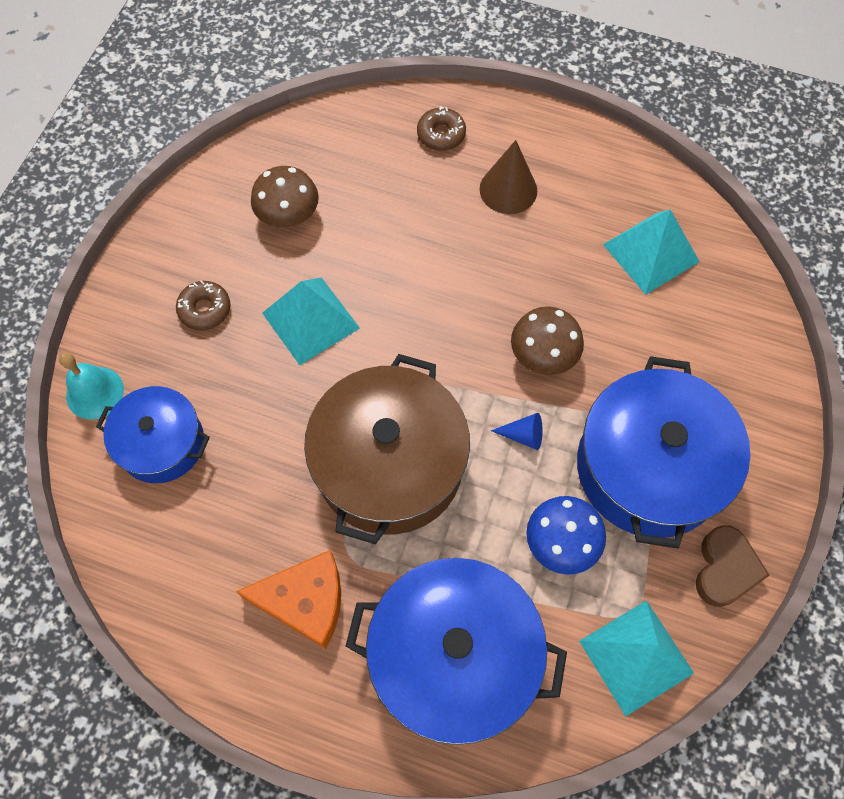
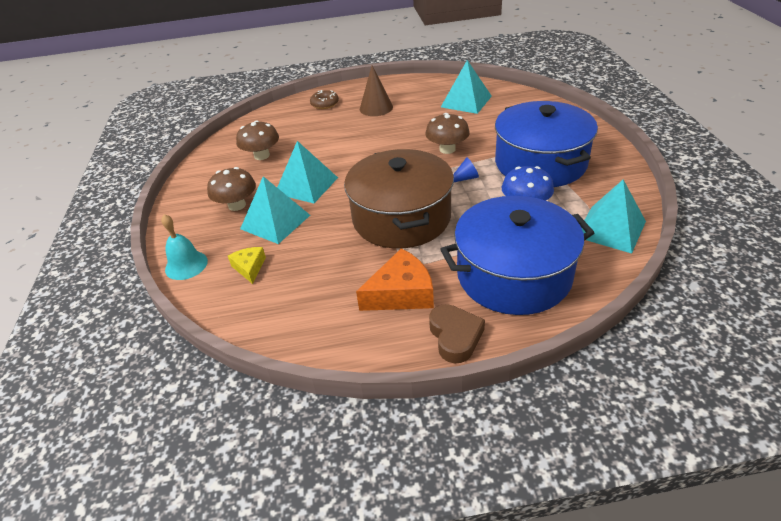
camera: 25 degrees left, 25 degrees down
(162, 443) = (249, 267): blue pot -> yellow cheese
(205, 309) = (237, 205): brown donut -> brown mushroom
(233, 374) = (275, 222): none -> turquoise pyramid
(725, 569) = (616, 180): brown heart -> brown heart (455, 336)

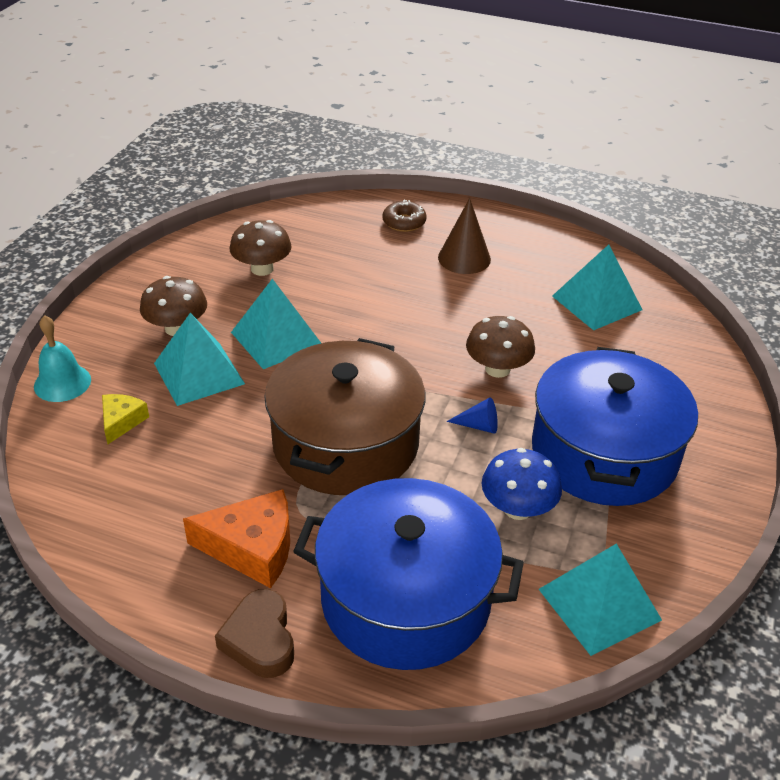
camera: 25 degrees right, 0 degrees up
(455, 336) = (260, 639): brown heart -> brown heart turned 150 degrees clockwise

